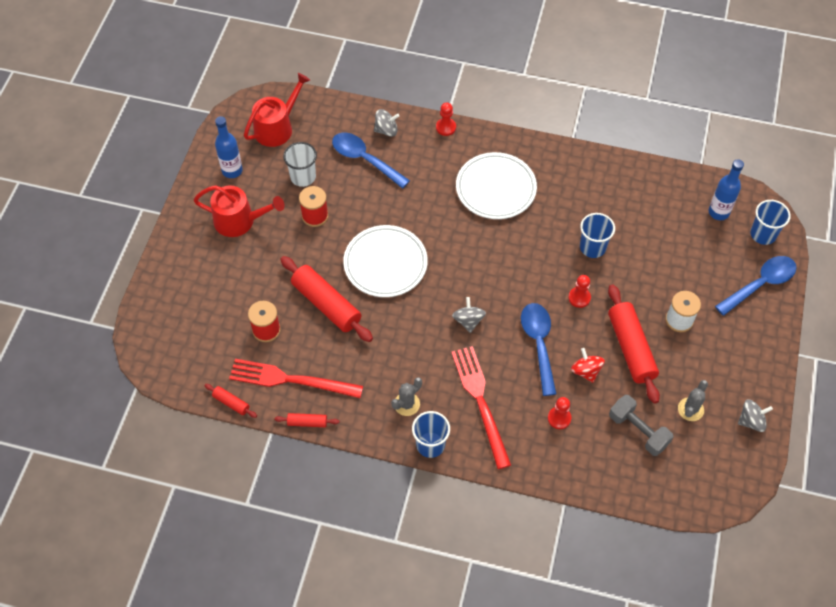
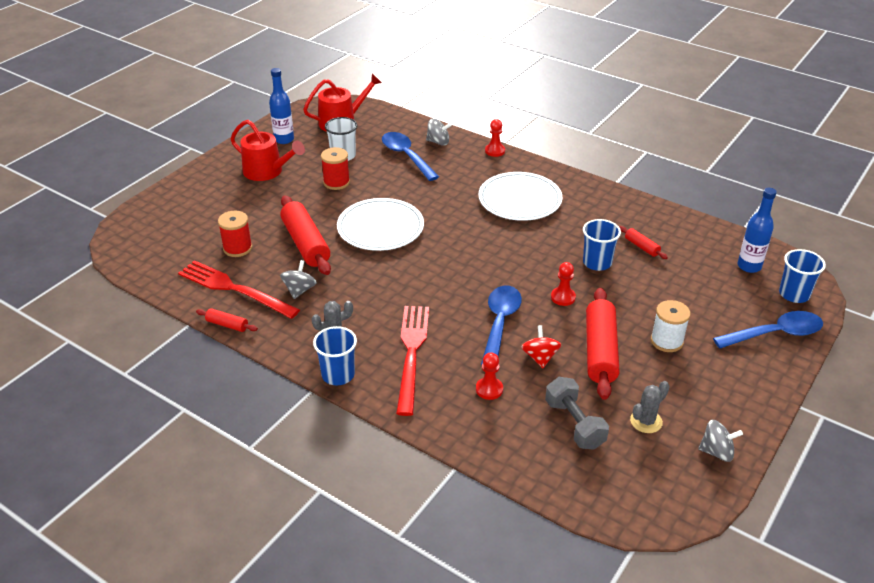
camera: 20 degrees right, 20 degrees down
(231, 403) = (167, 292): red rolling pin -> red rolling pin (641, 247)
(468, 321) = (436, 288): grey spinning top -> grey spinning top (299, 290)

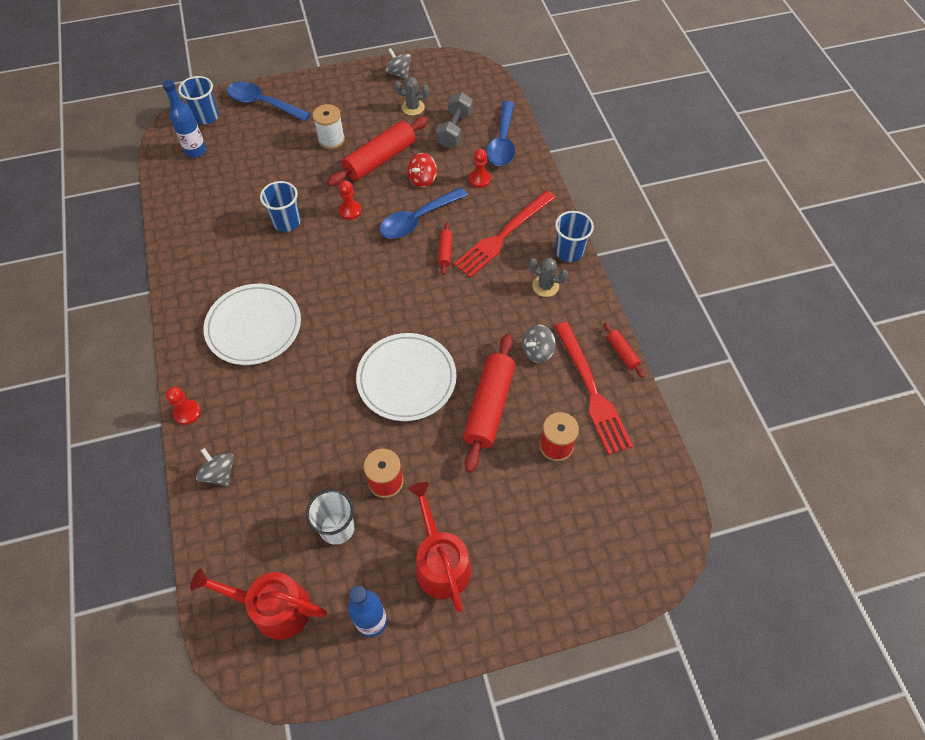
camera: 140 degrees left, 20 degrees up
(406, 156) = (276, 473): blue spoon -> blue spoon (502, 142)
(641, 247) = (236, 213): red rolling pin -> red rolling pin (445, 252)

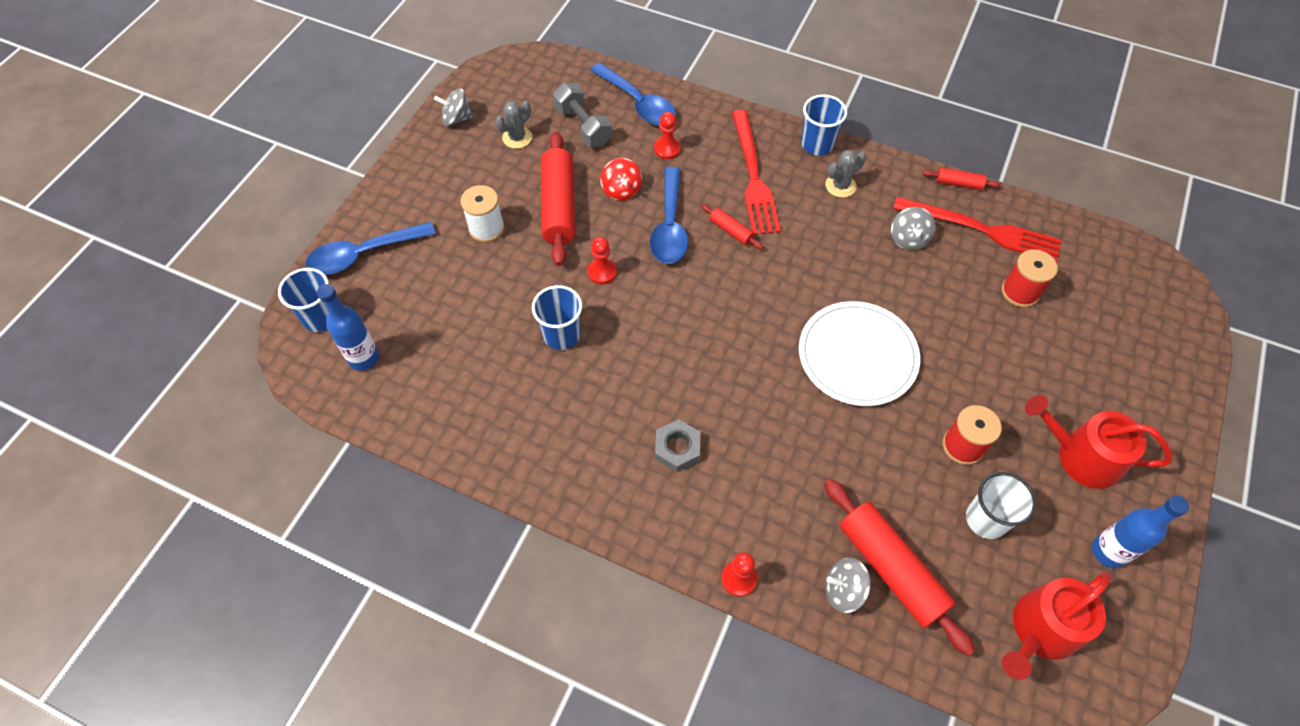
camera: 50 degrees left, 0 degrees up
(254, 326) = (677, 448): white plate -> grey nut
(489, 406) = (940, 313): red rolling pin -> red rolling pin (890, 569)

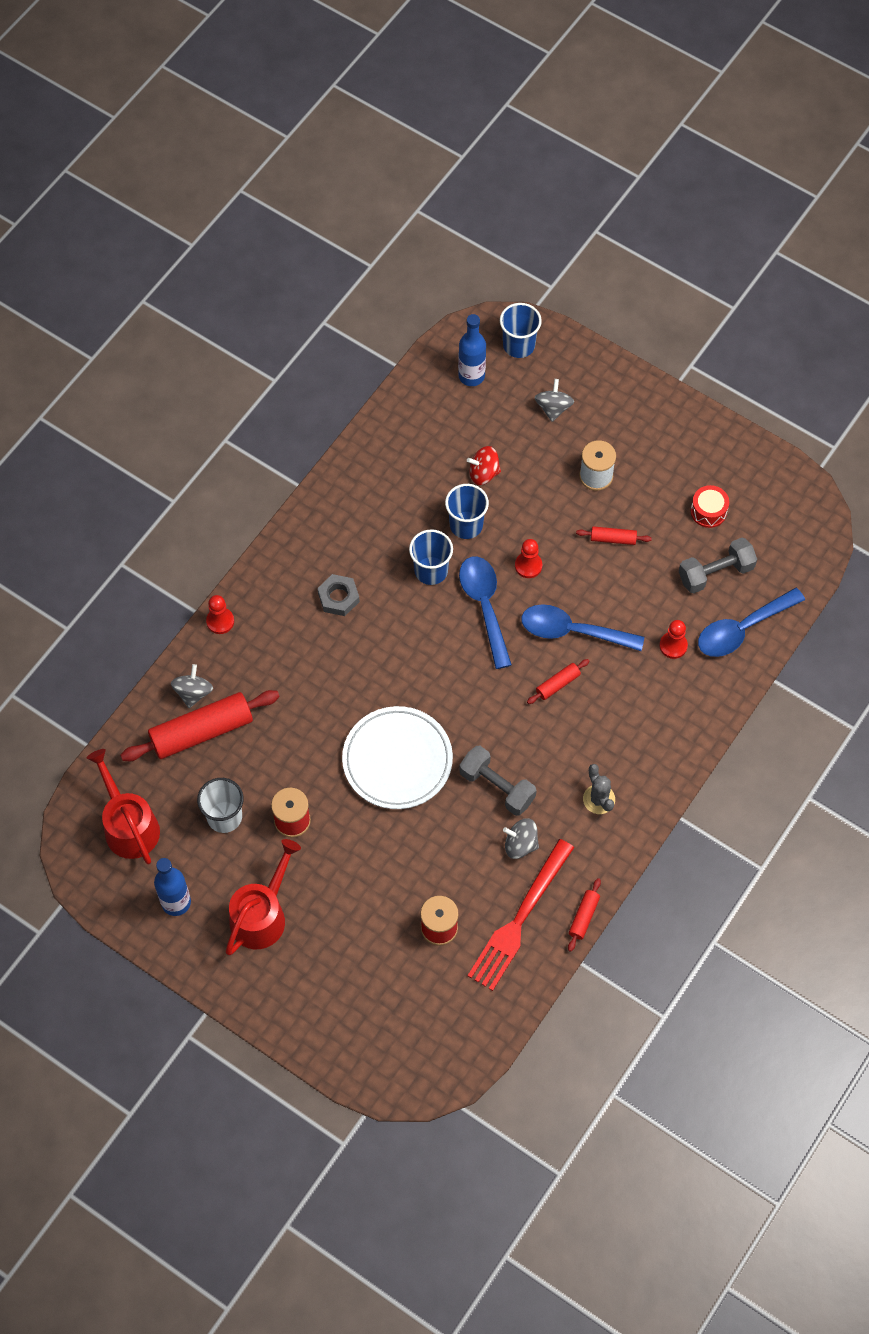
camera: 100 degrees right, 5 degrees up
(363, 255) = (581, 377): blue spoon -> blue spoon (484, 606)
(456, 118) = (742, 460): grey spinning top -> grey spinning top (553, 408)
(517, 138) = (708, 511): grey cactus -> red drum
(558, 206) = (613, 539): red rolling pin -> red rolling pin, size x0.47
(621, 190) = (625, 596): red spinning top -> red spinning top (483, 473)
(753, 176) = (624, 719): red fork -> none
(817, 144) = (659, 791): blue cup -> blue cup (431, 570)
(856, 265) = (497, 787): none -> grey dumbbell

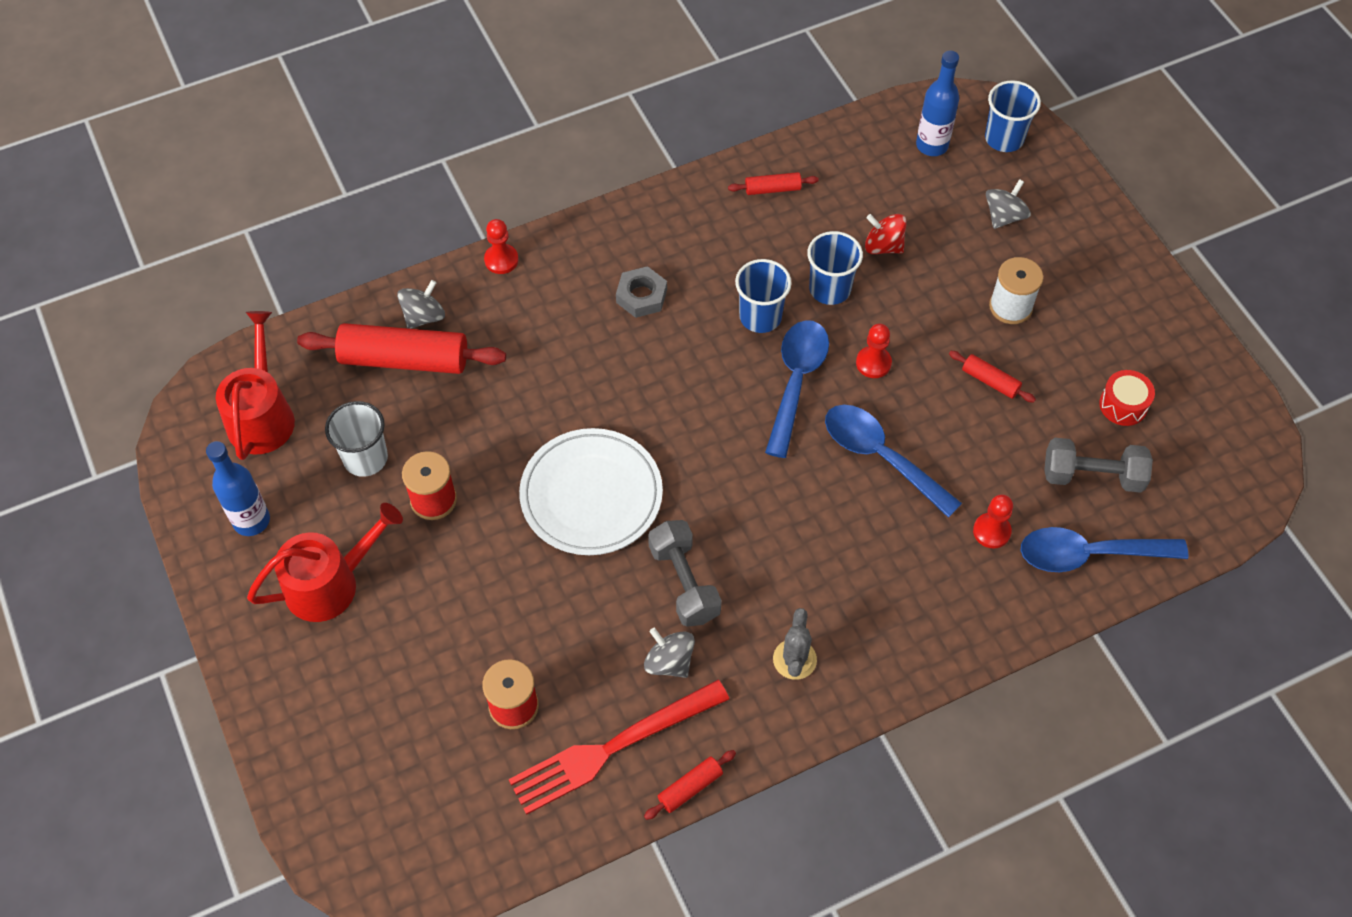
camera: 30 degrees right, 5 degrees down
(558, 684) = (827, 506): red rolling pin -> red rolling pin (772, 189)

